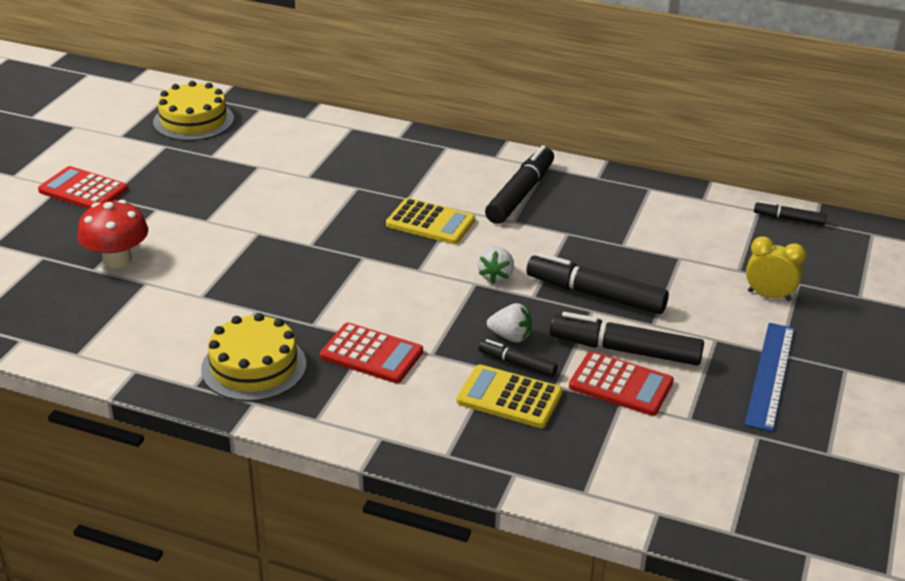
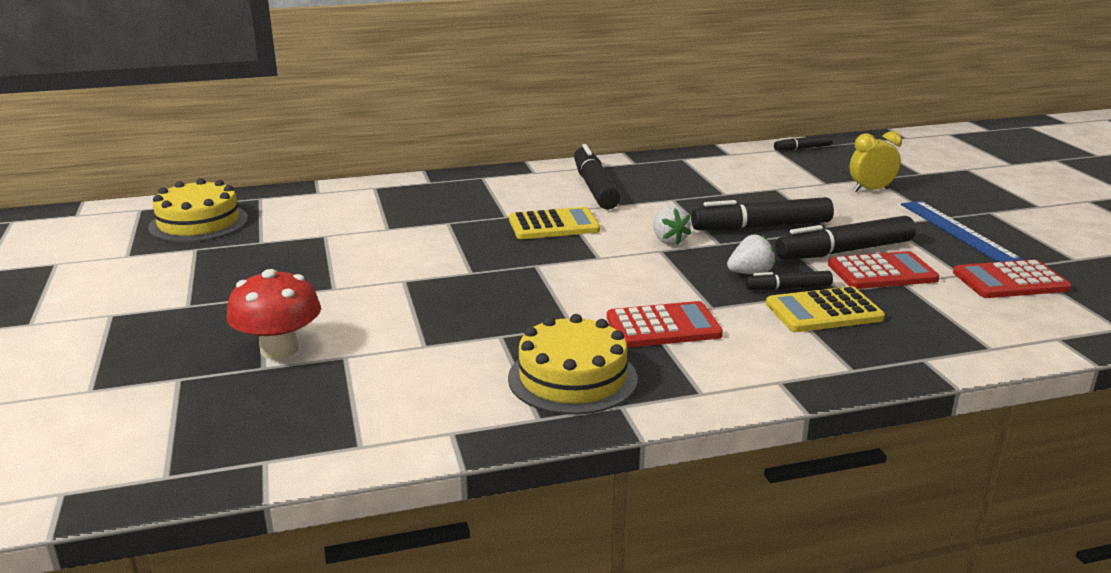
camera: 35 degrees left, 10 degrees down
(83, 190) = (146, 308): red calculator -> red calculator (1010, 281)

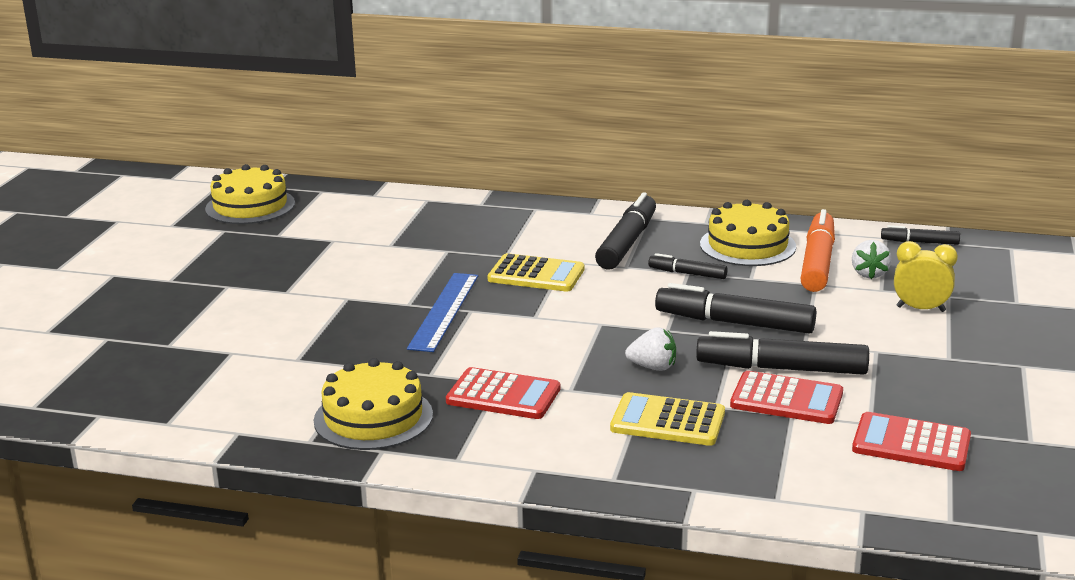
camera: 30 degrees right, 0 degrees up
(279, 349) = (193, 334): red mushroom -> none
(669, 241) = (621, 316): white strawberry -> white strawberry (869, 274)
(689, 172) = (747, 245): none -> yellow cake
(755, 174) = (817, 262): none -> orange marker
(788, 288) = (667, 390): black marker -> black marker (687, 273)
(957, 231) = (944, 377): blue ruler -> blue ruler (444, 311)

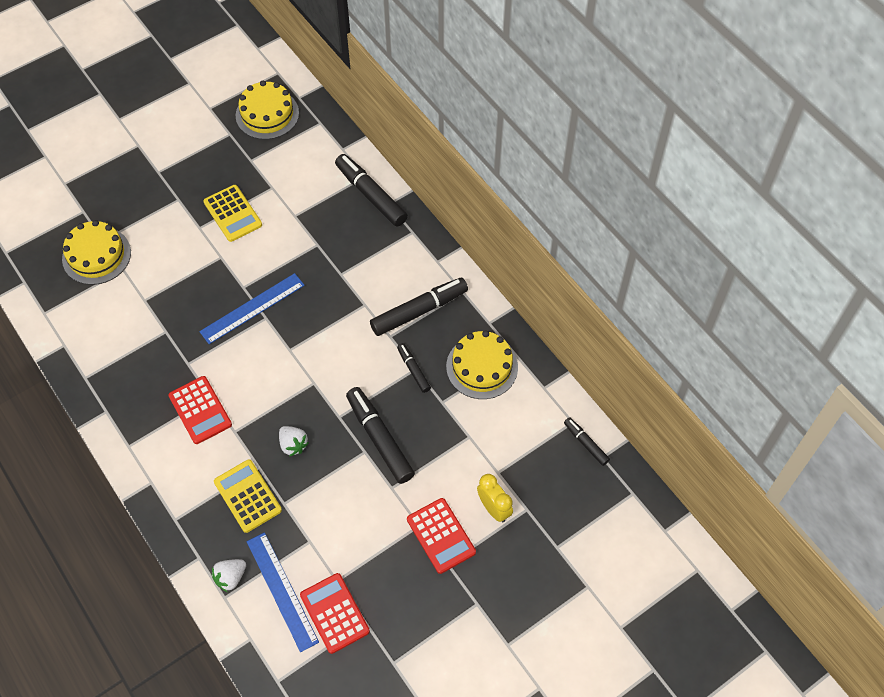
camera: 40 degrees right, 35 degrees up
(373, 417) = (128, 381): yellow cake -> yellow cake (96, 255)
(536, 275) = (334, 307): yellow calculator -> yellow calculator (232, 214)
(782, 369) = (352, 500): black marker -> black marker (371, 195)
(786, 399) = (322, 527): red calculator -> red calculator (441, 536)
(817, 262) = (498, 416): orange marker -> none
(829, 460) = (282, 591): none -> blue ruler
(869, 274) = (512, 451): white strawberry -> white strawberry (230, 577)

